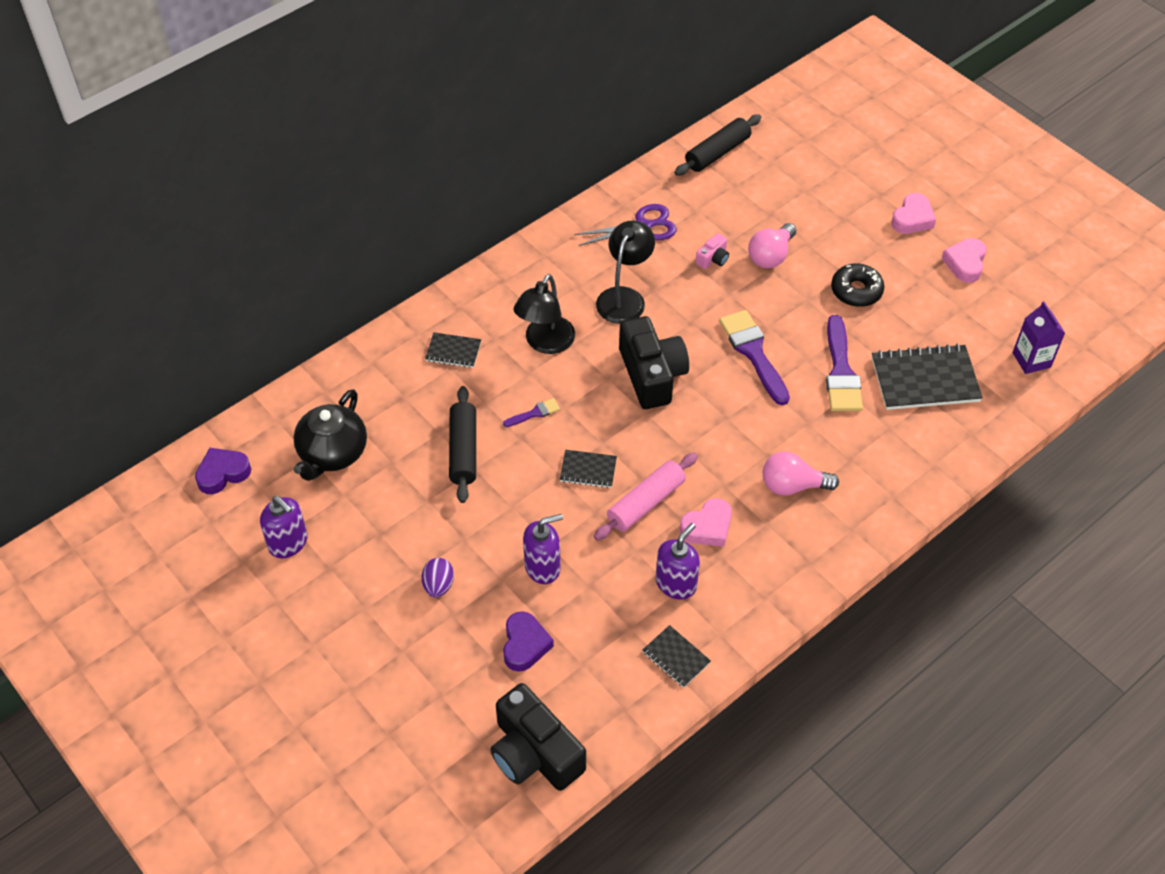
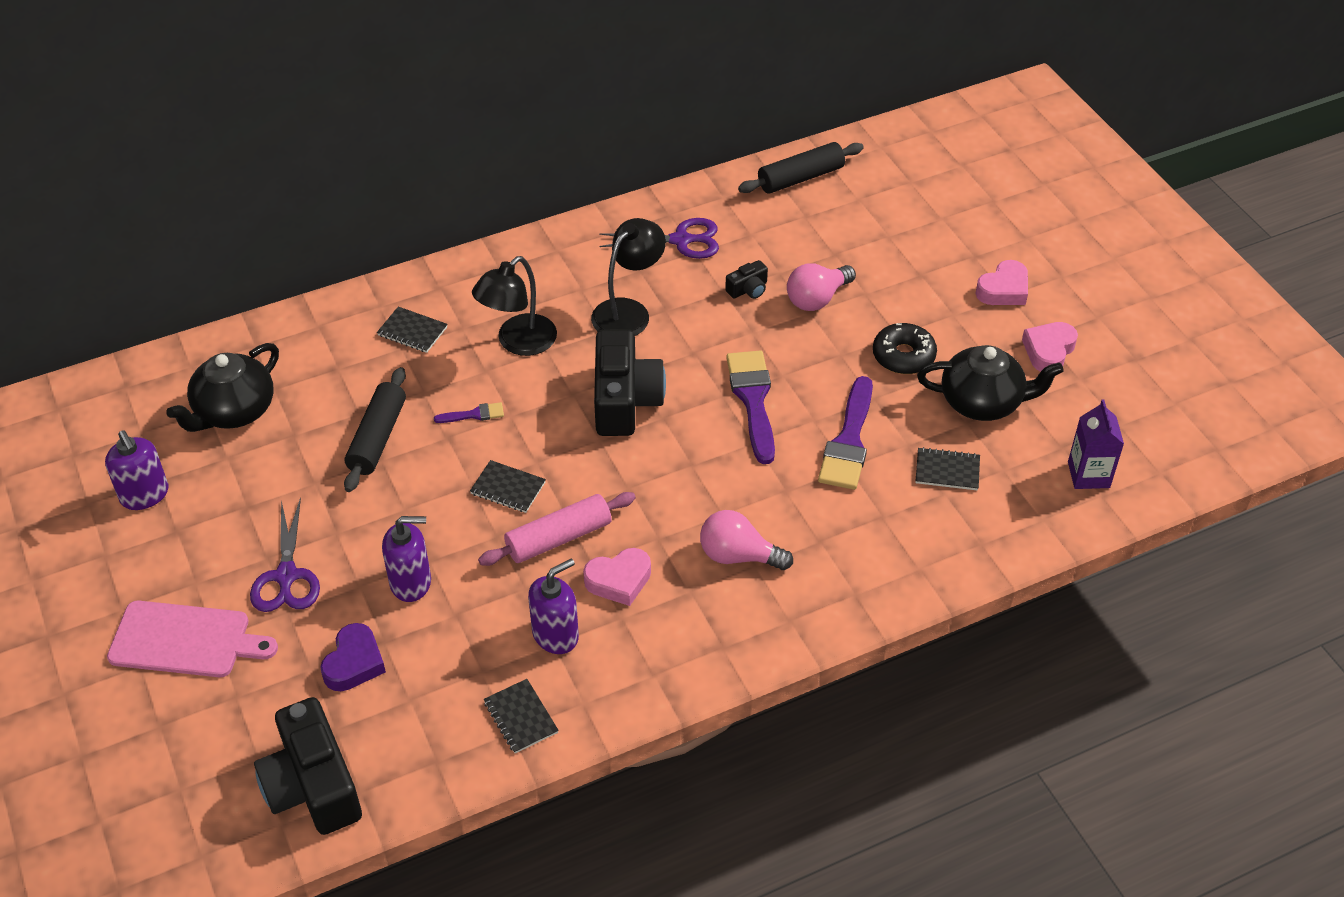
camera: 15 degrees right, 5 degrees down
(223, 473) = (109, 408): purple heart -> none
(378, 659) = (185, 640): none -> pink cutting board
(438, 585) = (286, 576): purple egg -> purple scissors
(713, 259) = (748, 289): pink camera -> black camera
(925, 380) = (947, 471): black notebook -> black notebook, size x0.52
(931, 317) = (982, 402): none -> black teapot

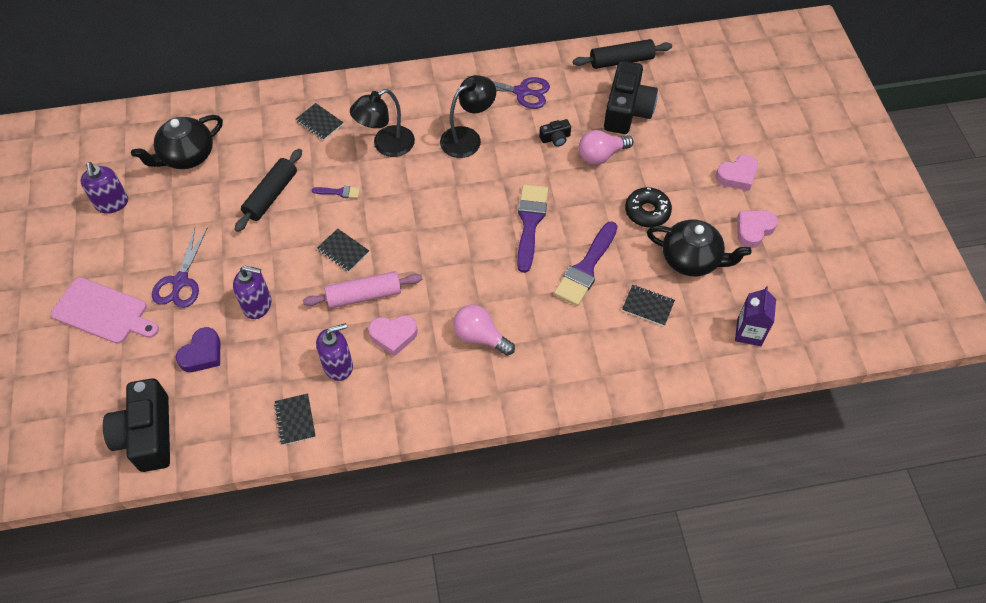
camera: 15 degrees right, 10 degrees up
(624, 400) = (442, 203): black camera -> black camera (627, 110)

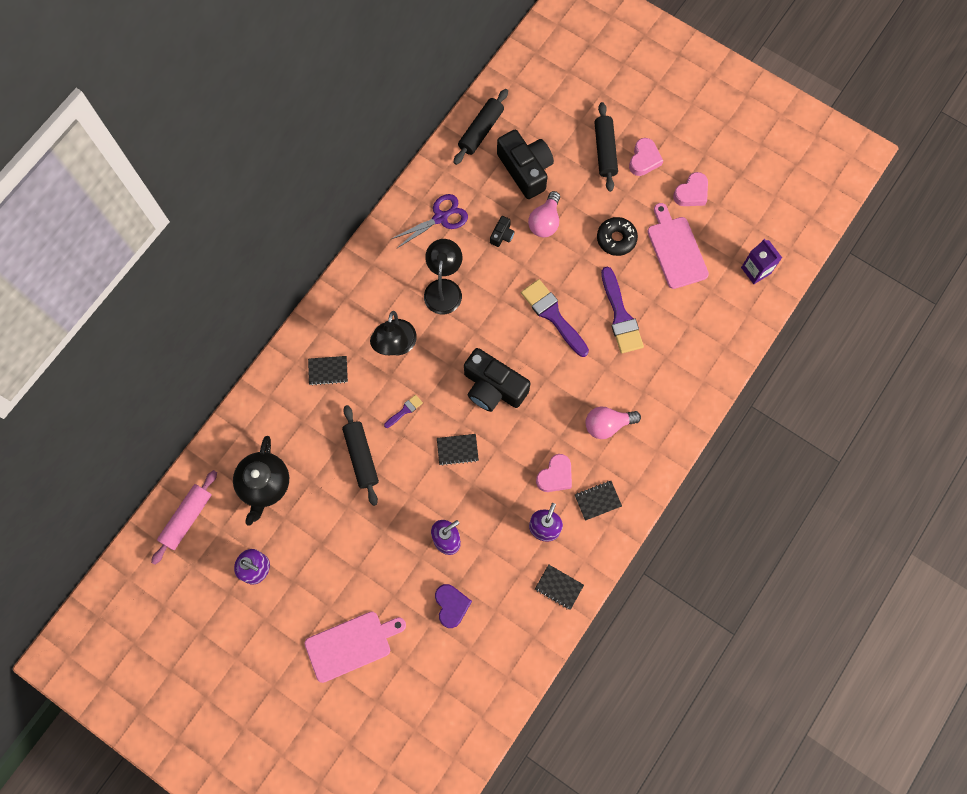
camera: 45 degrees left, 15 degrees up
(147, 434) = (481, 687): black camera -> black camera (493, 387)
(180, 282) = (376, 575): purple scissors -> none
(364, 295) = (506, 467): pink rolling pin -> pink rolling pin (187, 518)
(648, 306) = (682, 308): black notebook -> black notebook (597, 500)
(691, 259) = (676, 249): black teapot -> pink cutting board
(709, 145) = (605, 151): none -> black rolling pin
(753, 230) = (691, 193): pink heart -> pink heart turned 135 degrees counterclockwise

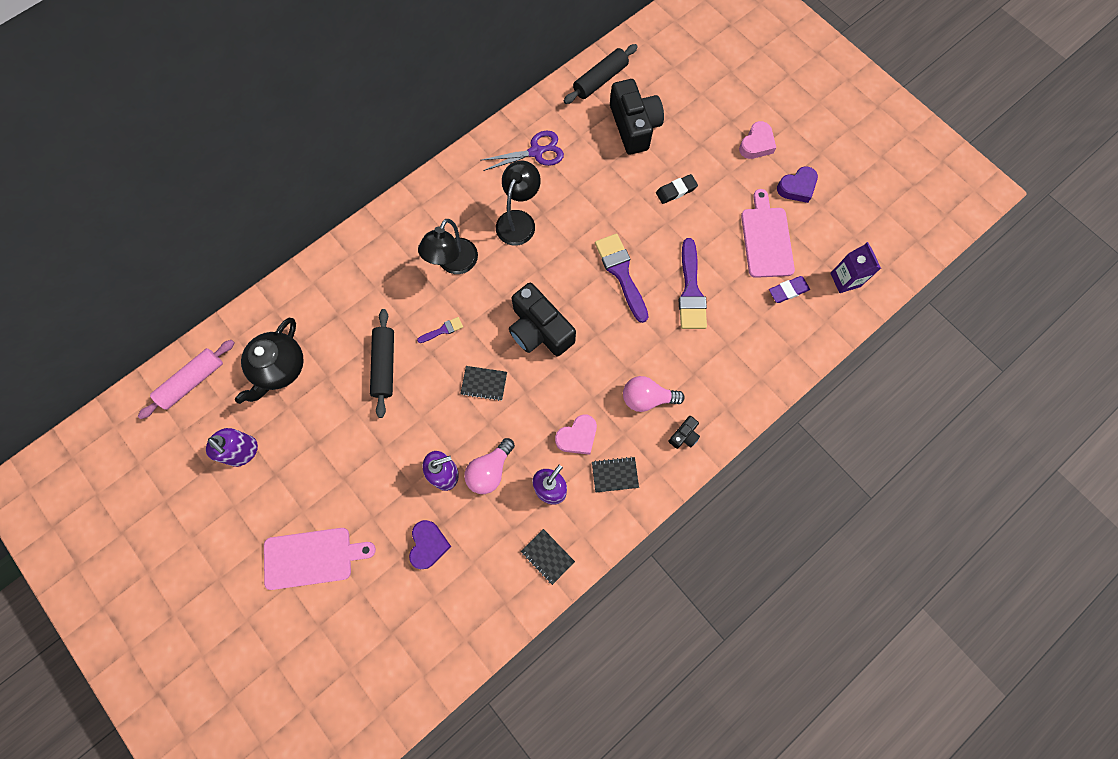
camera: 15 degrees right, 0 degrees up
(328, 371) = (379, 272): black notebook -> none
(502, 235) = (592, 183): black camera -> black camera (684, 435)
(545, 222) = (639, 180): pink light bulb -> pink light bulb (490, 470)
(581, 223) = (676, 190): none -> black eraser
(605, 151) = (718, 126): black rolling pin -> none
(616, 239) = (707, 214): black donut -> none
(691, 193) = (797, 187): pink heart -> purple heart
(707, 293) = (788, 291): none -> purple eraser

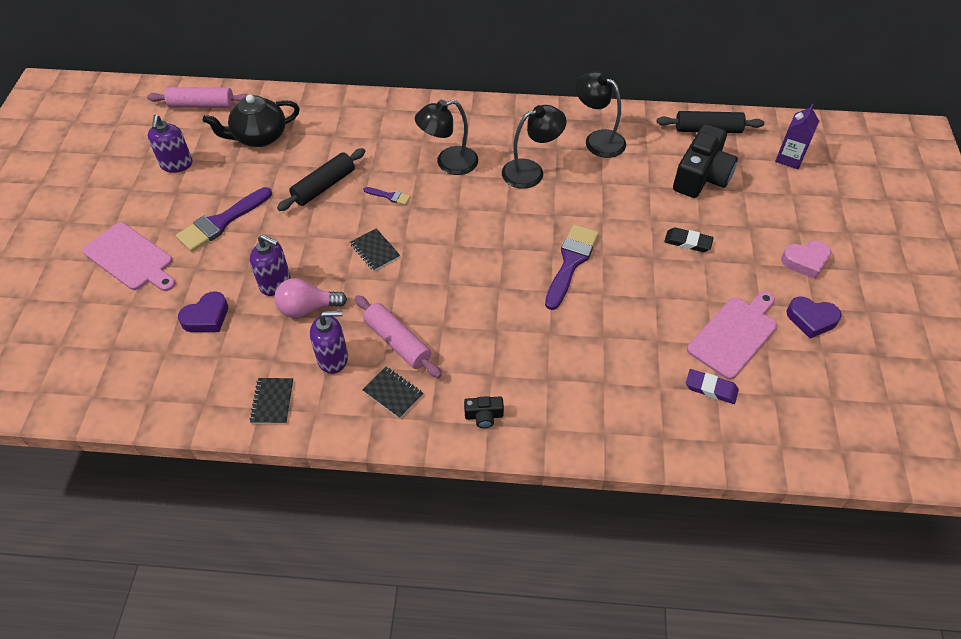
camera: 45 degrees right, 20 degrees down
(536, 152) = (598, 140): purple scissors -> black lamp
(539, 330) = (459, 249): black camera -> none
(577, 437) = (398, 342): pink heart -> pink rolling pin
(647, 398) = (486, 363): pink light bulb -> none
(691, 290) = (617, 319): purple brush -> purple brush (221, 222)
(845, 280) = (781, 425): purple carton -> purple carton (789, 158)

